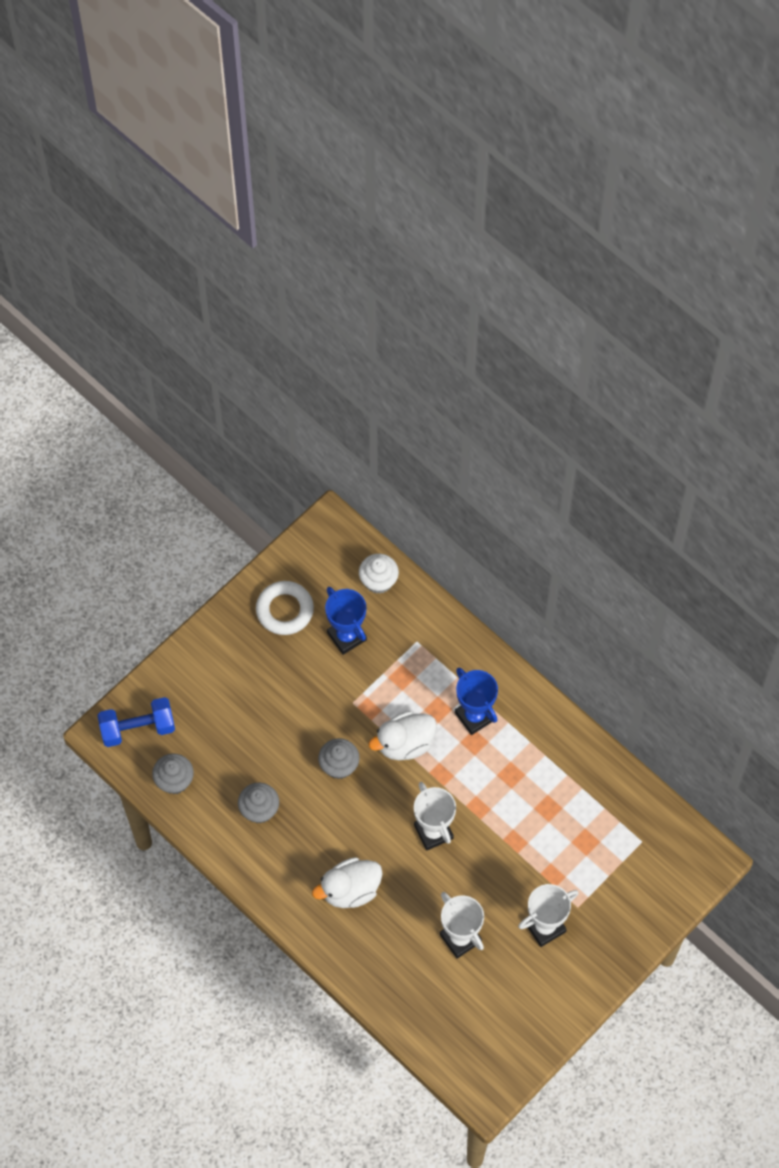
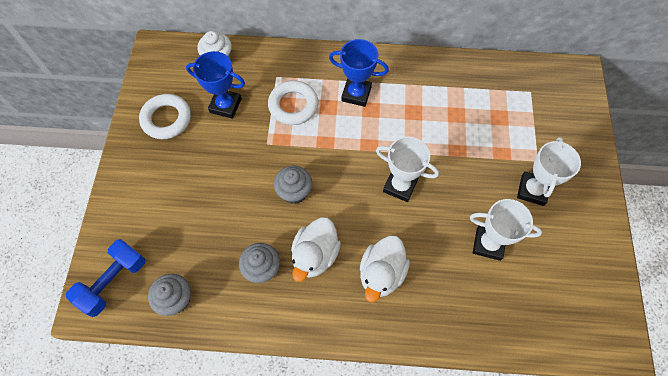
camera: 40 degrees left, 0 degrees up
(405, 744) = (327, 144): white duck -> white duck (315, 255)
(407, 683) = (293, 105): none -> white ring

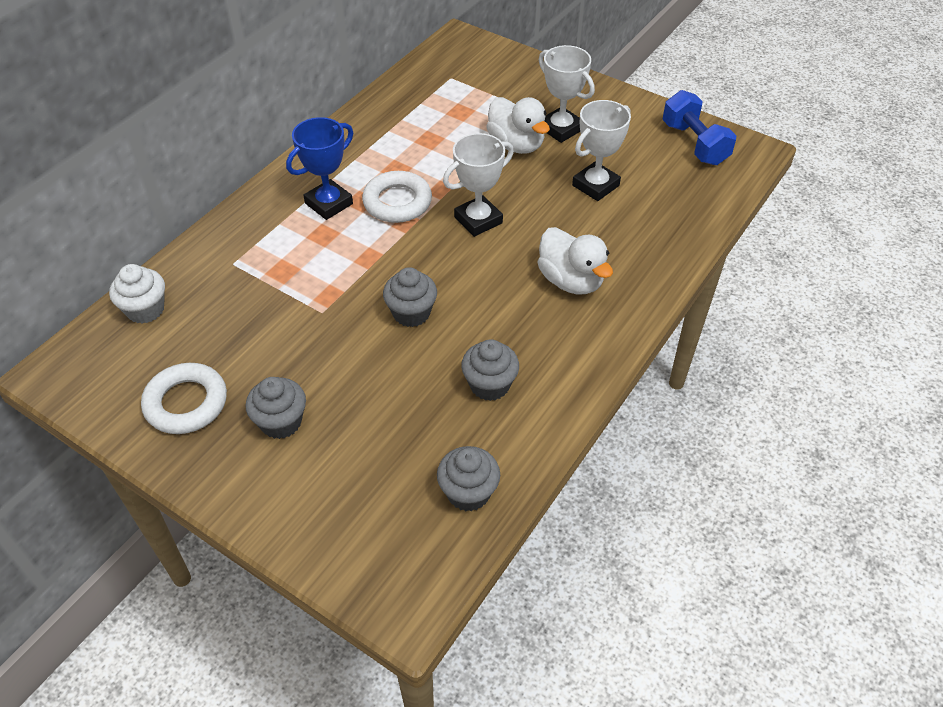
camera: 60 degrees left, 15 degrees down
(114, 281) = (391, 559): blue dumbbell -> blue dumbbell (694, 144)
(177, 172) = (281, 422): none -> grey cupcake
(225, 105) = (226, 330): blue trophy -> none
(293, 105) = (291, 265): white ring -> white ring (397, 202)
(315, 255) = (508, 328): white duck -> white duck (516, 145)

